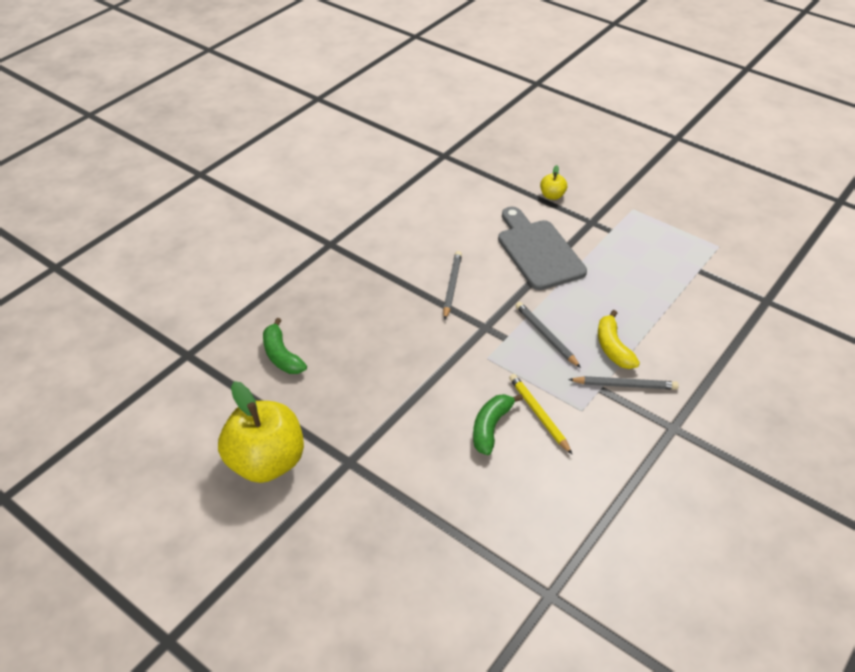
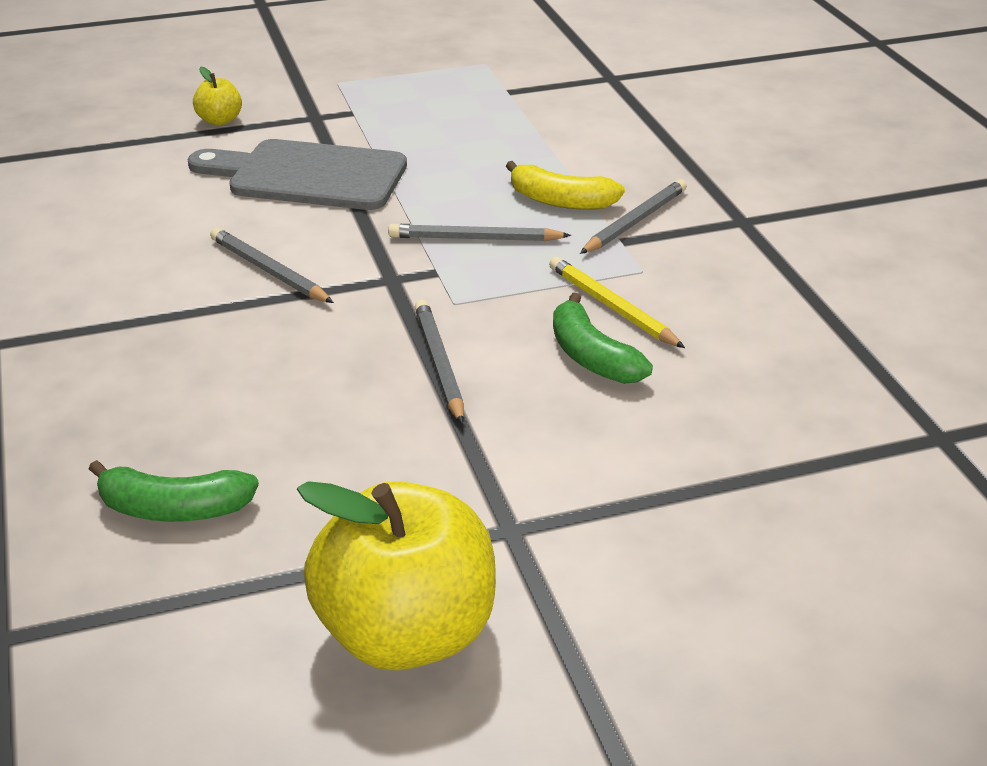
camera: 55 degrees left, 10 degrees down
(437, 378) = (439, 364): none -> grey pencil
(538, 414) = (611, 307): yellow pencil -> yellow pencil turned 45 degrees clockwise

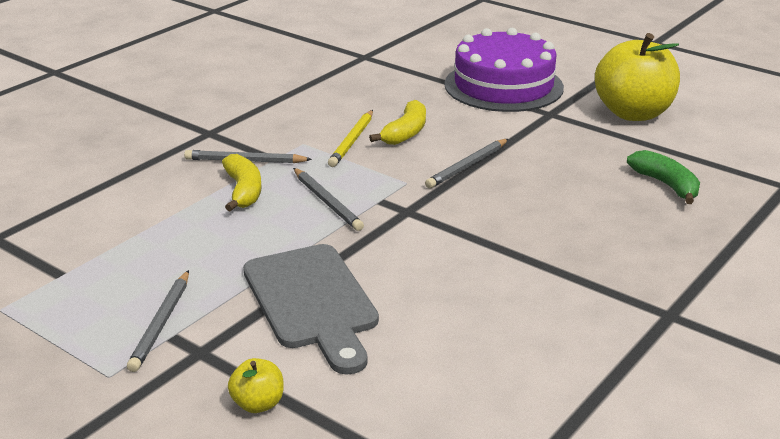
camera: 125 degrees left, 5 degrees down
(268, 271) = (455, 255): grey pencil -> grey pencil (161, 323)
(591, 357) = (406, 133): green banana -> yellow banana
(672, 536) = (503, 86): none -> purple cake

